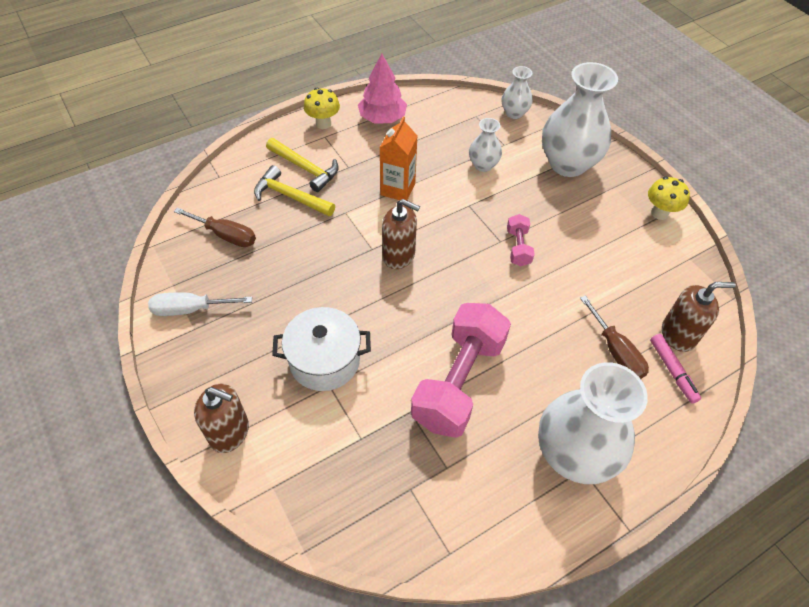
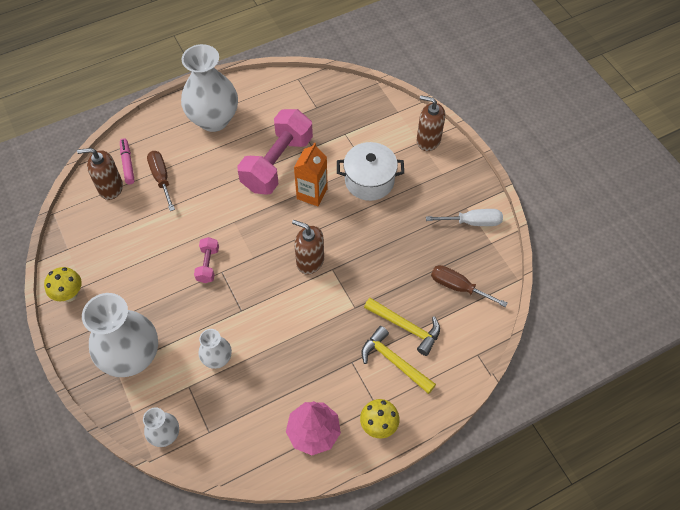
camera: 175 degrees left, 5 degrees up
(398, 189) = (305, 331): orange carton -> orange carton (312, 193)

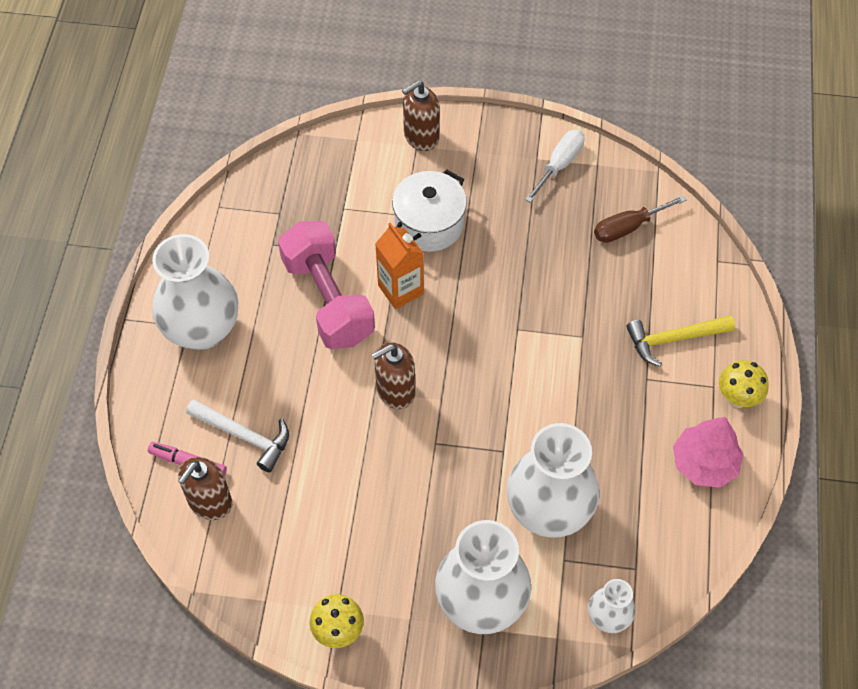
camera: 55 degrees left, 0 degrees up
(161, 178) = (244, 436): brown screwdriver -> white hammer
(208, 265) = (414, 452): pink dumbbell -> none
(217, 358) = (549, 510): white vase -> white vase, size x2.02
(310, 261) = (491, 345): brown soap dispenser -> brown soap dispenser (395, 391)
(406, 327) = (641, 304): yellow hammer -> none

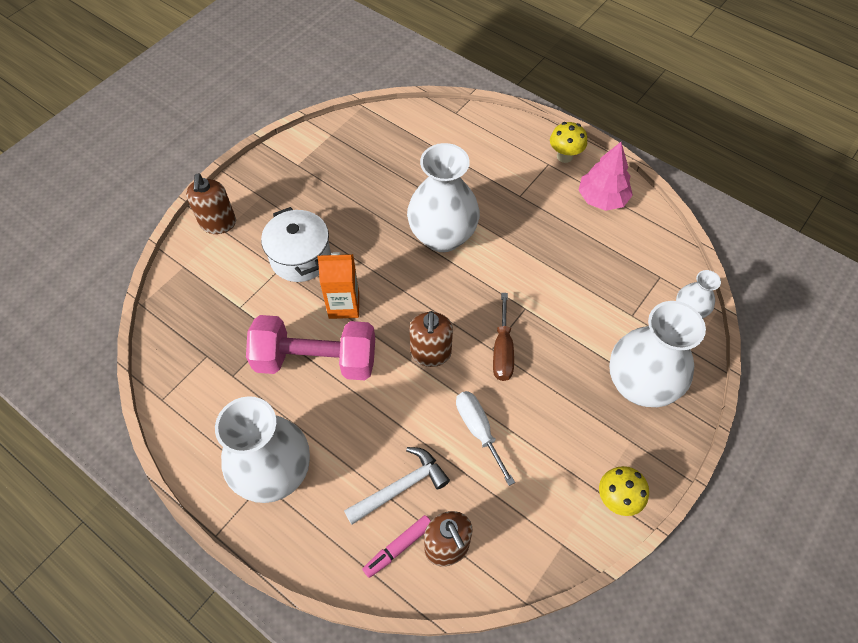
camera: 60 degrees left, 0 degrees up
(549, 510) = (588, 304): white vase -> white vase (442, 236)
(559, 165) = (313, 154): white screwdriver -> white screwdriver (478, 430)
(628, 227) = (395, 144): brown screwdriver -> brown screwdriver (502, 350)
(673, 339) = (499, 165): yellow hammer -> none

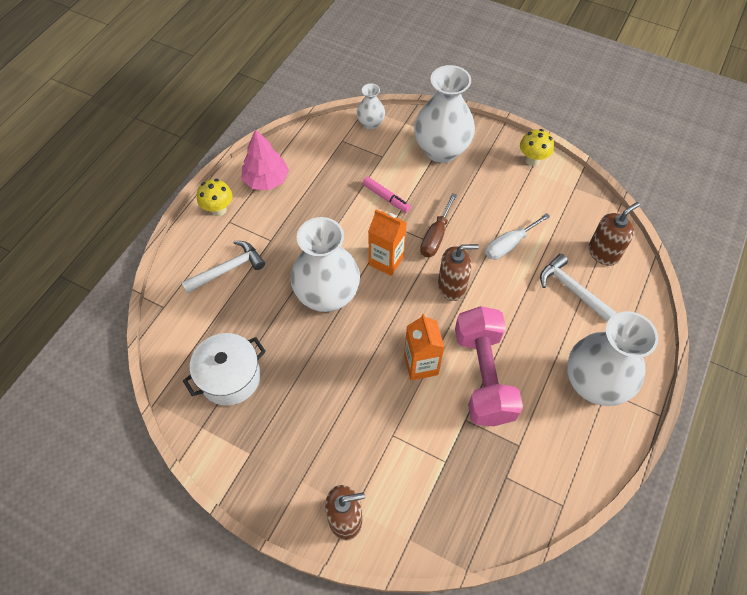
camera: 100 degrees left, 0 degrees up
(300, 257) = (374, 418): white pot -> white pot (230, 377)
(398, 547) = (616, 283): pink marker -> pink marker (386, 197)
(476, 295) = (386, 261): none -> orange carton
(489, 160) = (228, 269): none -> white hammer
(502, 350) = (435, 236): brown screwdriver -> brown screwdriver turned 120 degrees clockwise

